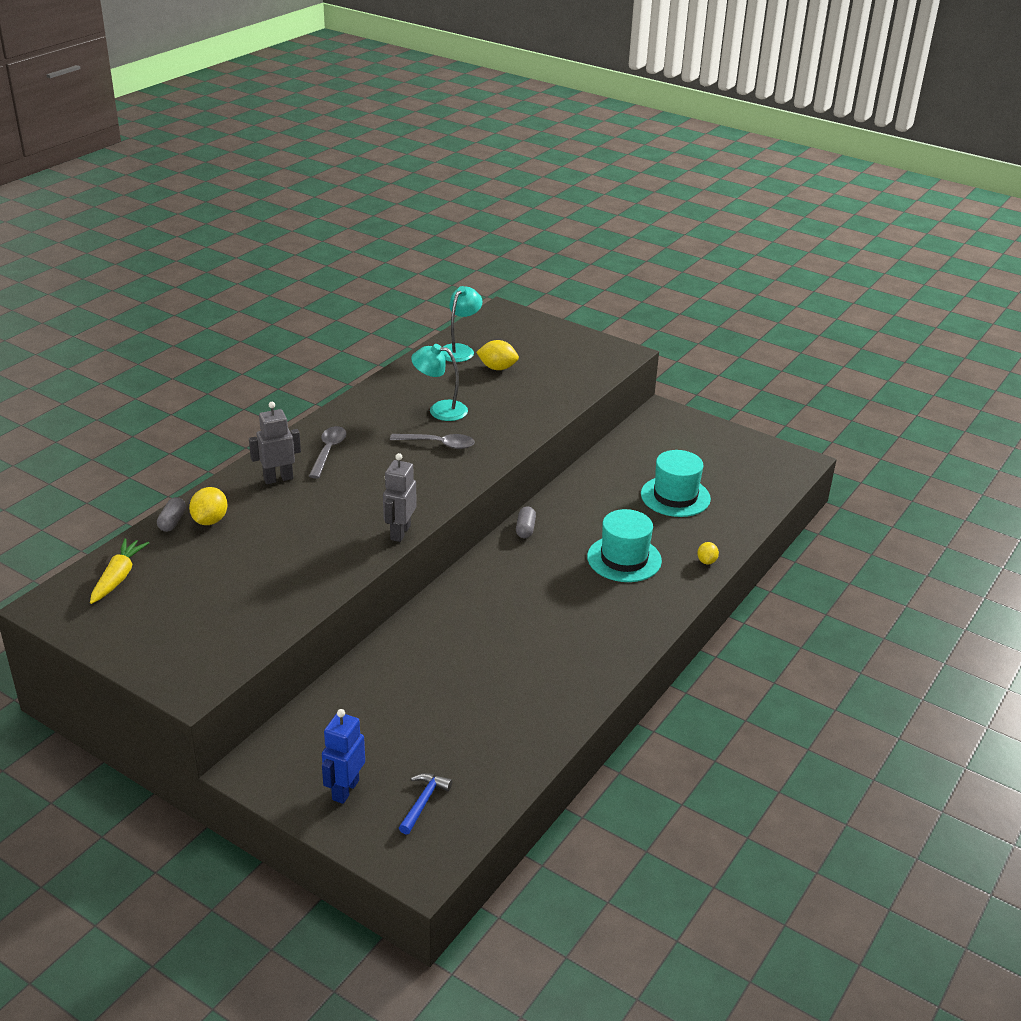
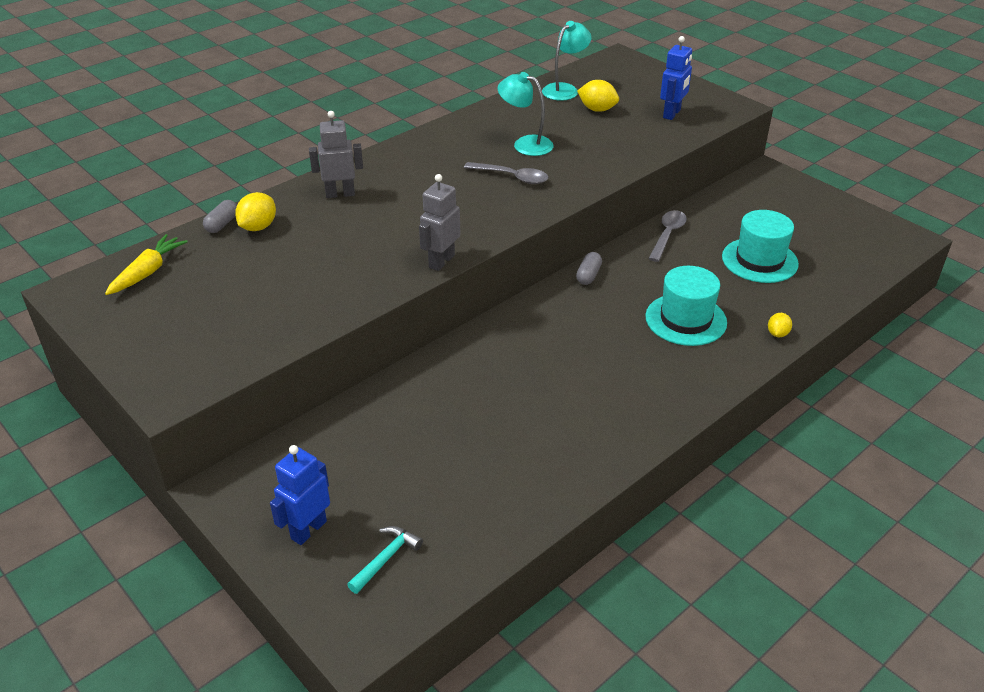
camera: 15 degrees right, 5 degrees up
(328, 451) = (399, 173): grey spoon -> grey spoon (667, 235)
(423, 802) = (386, 559): blue hammer -> turquoise hammer
(568, 366) = (672, 114): none -> blue robot

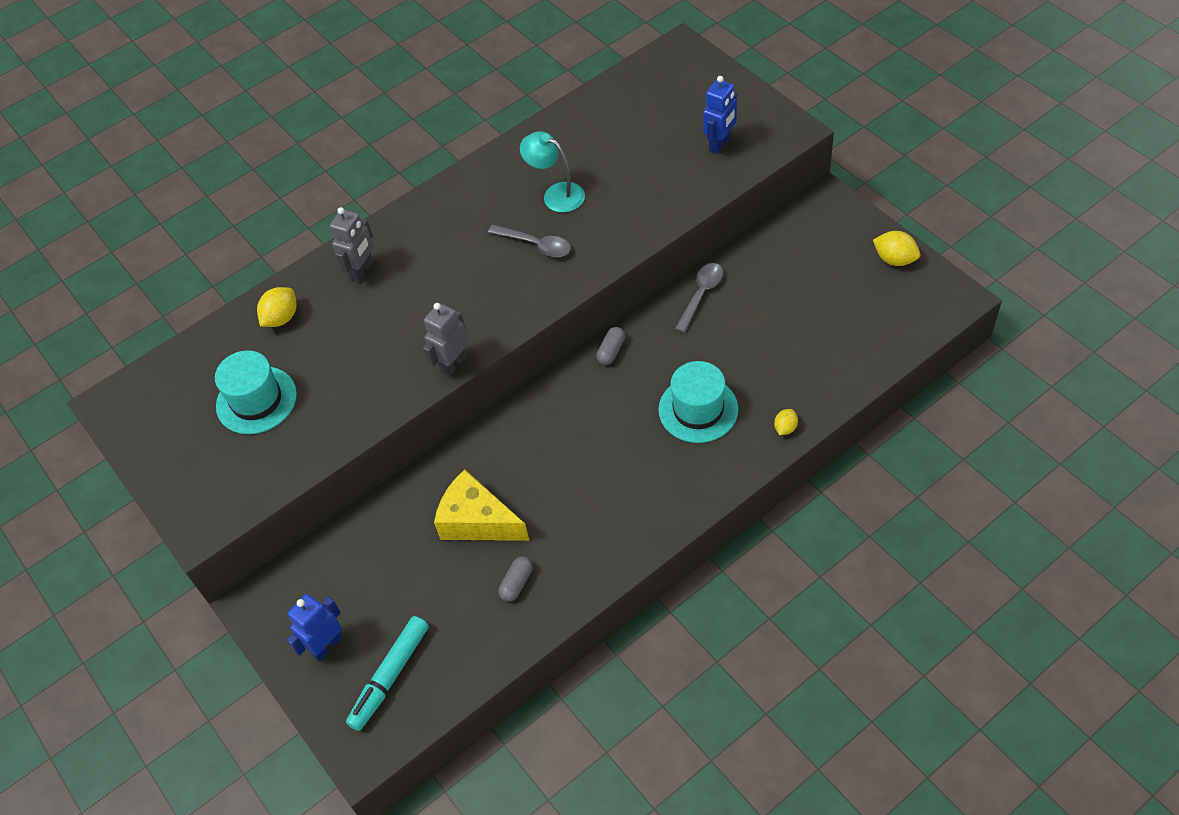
camera: 10 degrees right, 15 degrees up
(148, 272) = (179, 378): yellow carrot -> none
(222, 224) = (247, 314): grey capsule -> grey capsule (517, 583)
(340, 194) = (362, 271): grey robot -> grey robot turned 120 degrees clockwise
(386, 559) = (390, 676): turquoise hammer -> turquoise marker
(470, 412) = (477, 521): none -> yellow cheese
(565, 89) = (610, 105): turquoise lamp -> none
(597, 109) = (640, 138): yellow lemon -> yellow lemon (894, 259)
(759, 260) = (789, 330): turquoise hat -> turquoise hat (256, 400)

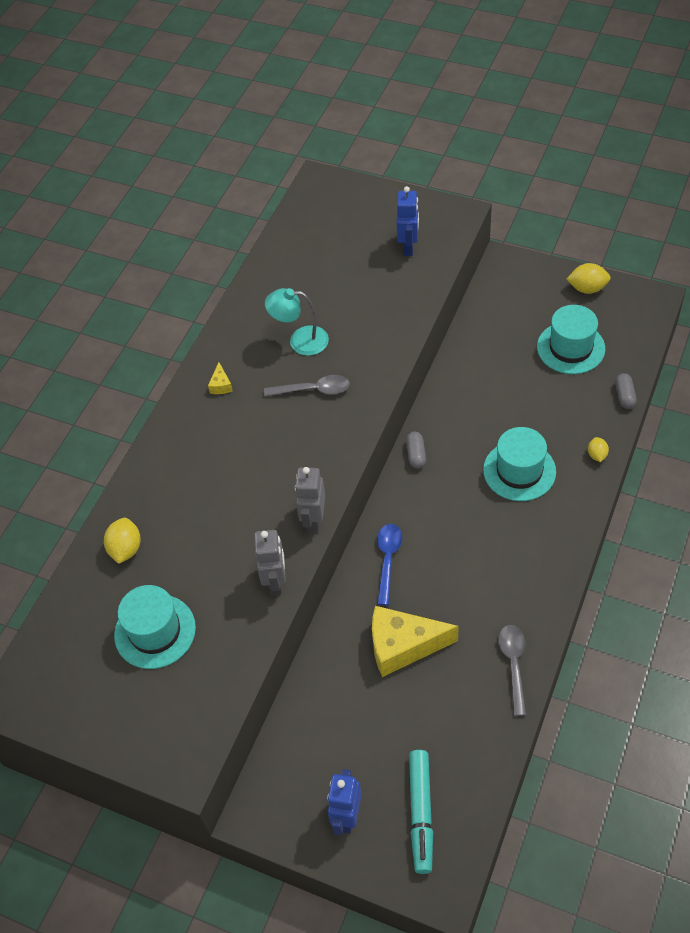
camera: 30 degrees left, 0 degrees up
(362, 271) = (172, 476): grey robot -> grey robot (276, 581)
(458, 206) = (221, 385): none -> yellow cheese
(517, 583) = (472, 681): grey capsule -> grey capsule (624, 396)
(518, 437) = (388, 560): none -> blue spoon
(701, 295) = (457, 378): grey spoon -> grey spoon (513, 665)
(835, 312) = (570, 348): none -> turquoise hat

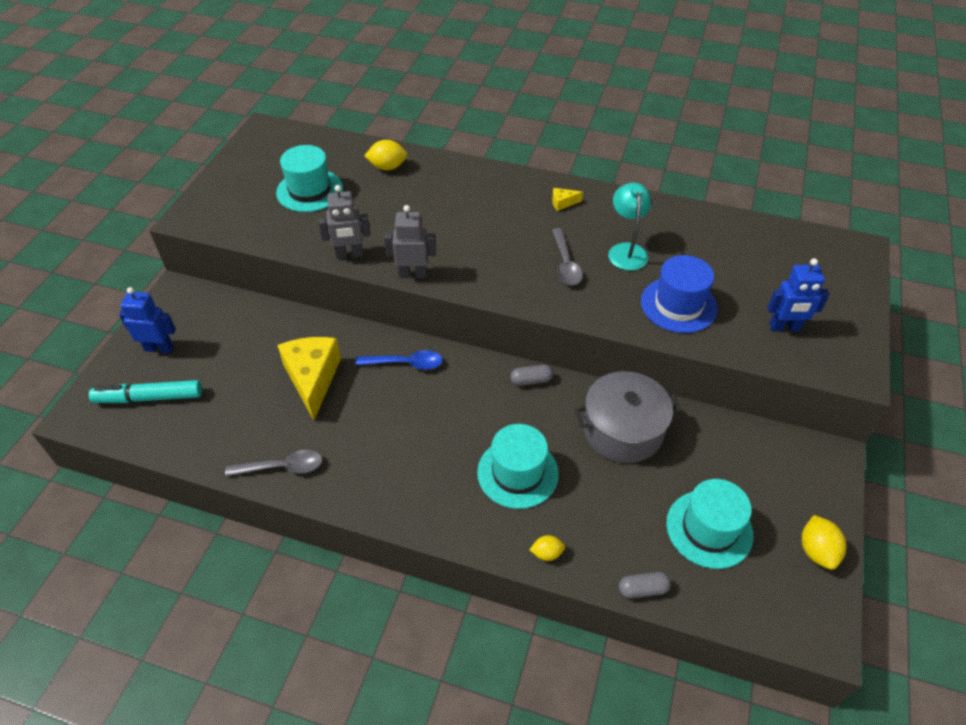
camera: 80 degrees right, 5 degrees down
(376, 312) = (678, 305): none -> blue hat
(475, 391) = (622, 430): none -> grey pot

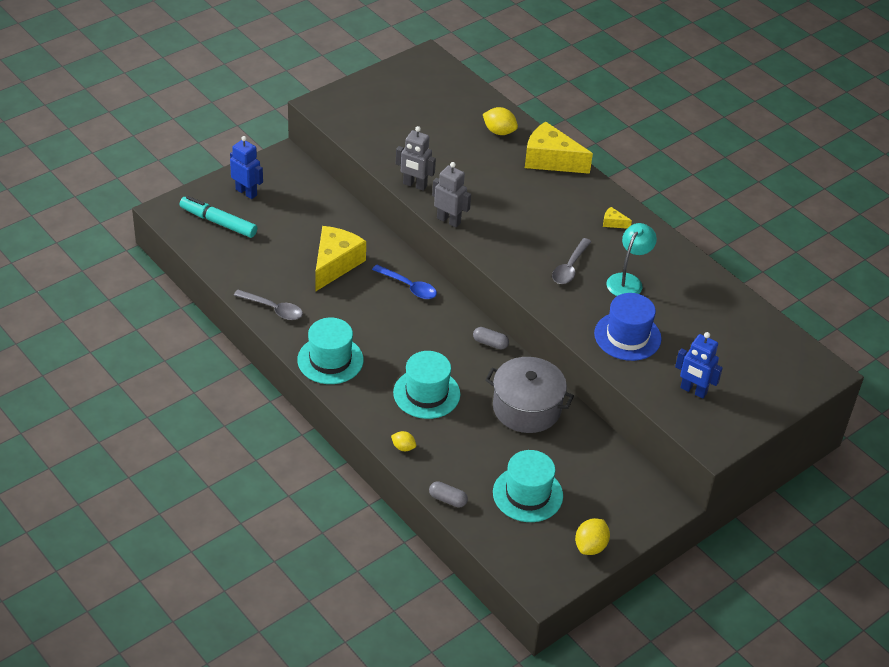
camera: 30 degrees right, 5 degrees down
(309, 190) = (424, 123): turquoise hat -> turquoise hat (330, 360)
(456, 172) = (550, 160): none -> yellow cheese

